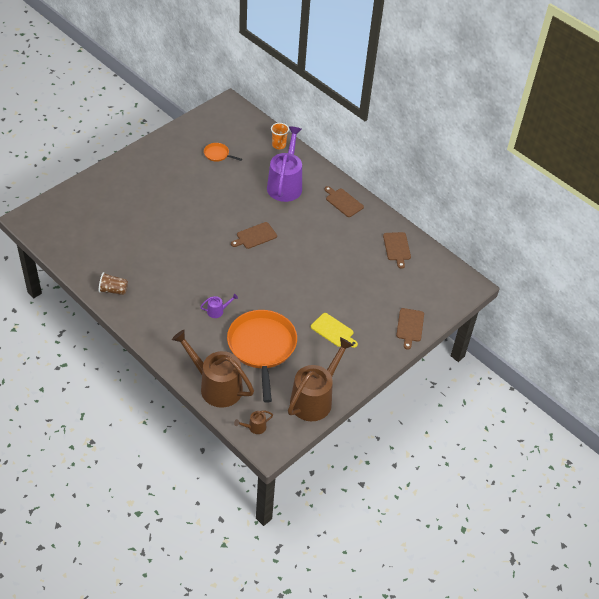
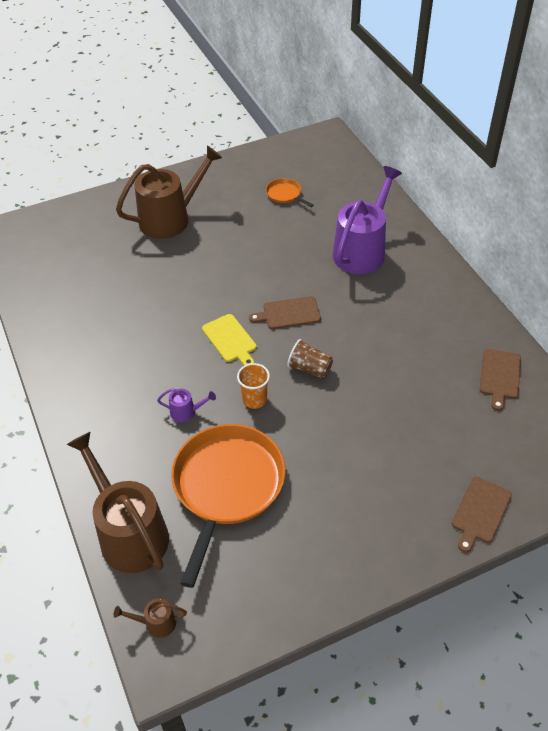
camera: 25 degrees right, 0 degrees up
(113, 290) = (58, 347): brown cup -> brown cup (310, 368)
(279, 145) = (374, 197): orange cup -> orange cup (254, 400)
(314, 399) = (273, 600): brown watering can -> brown watering can (170, 218)
(333, 331) = (350, 487): yellow cutting board -> yellow cutting board (230, 340)
(343, 202) = (438, 290): brown cutting board -> none

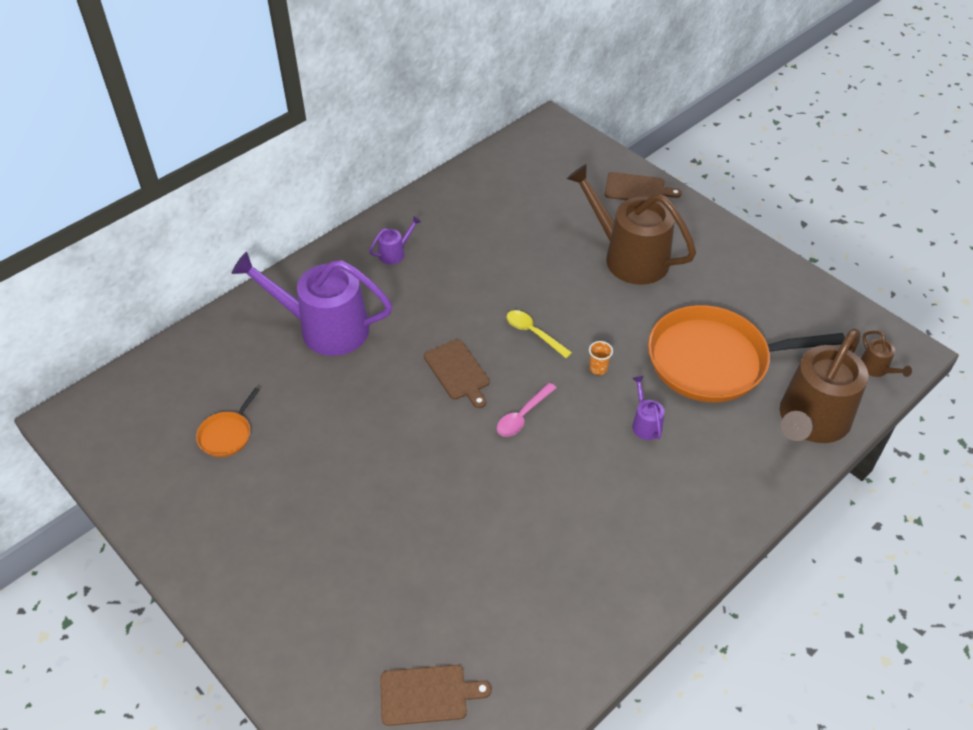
camera: 110 degrees left, 0 degrees up
(170, 218) = (314, 563): brown watering can -> brown watering can (629, 257)
(230, 340) = (523, 416): yellow cutting board -> pink spoon
(254, 400) = (598, 368): orange cup -> orange cup, size x0.65
(310, 368) = (533, 333): brown cup -> yellow spoon
(433, 303) = (394, 253): none -> purple watering can
(500, 376) = (479, 194): brown cutting board -> brown cutting board (428, 695)

